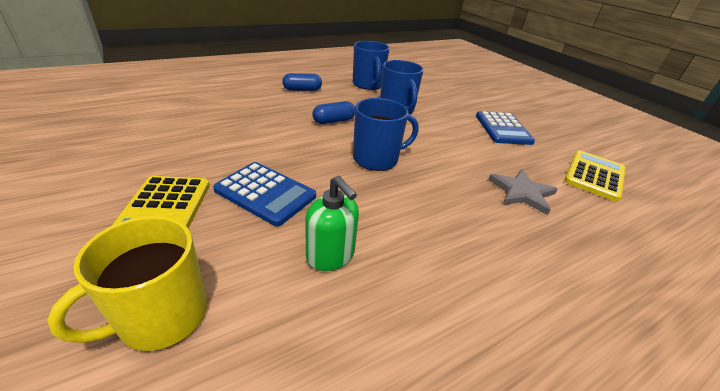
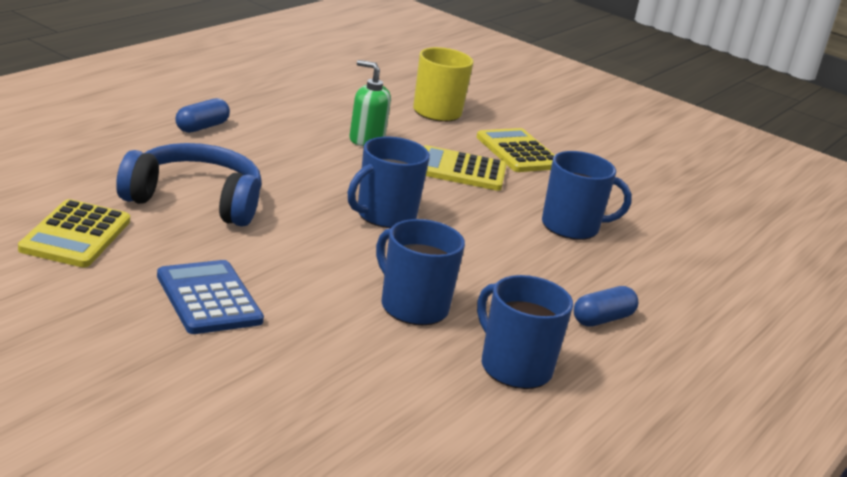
camera: 155 degrees right, 10 degrees down
(241, 130) = (571, 227): none -> blue mug
(265, 193) = (460, 170): blue calculator -> yellow calculator
(334, 121) = (485, 261): blue capsule -> blue capsule (202, 127)
(522, 193) = (195, 200): grey star -> blue headphones

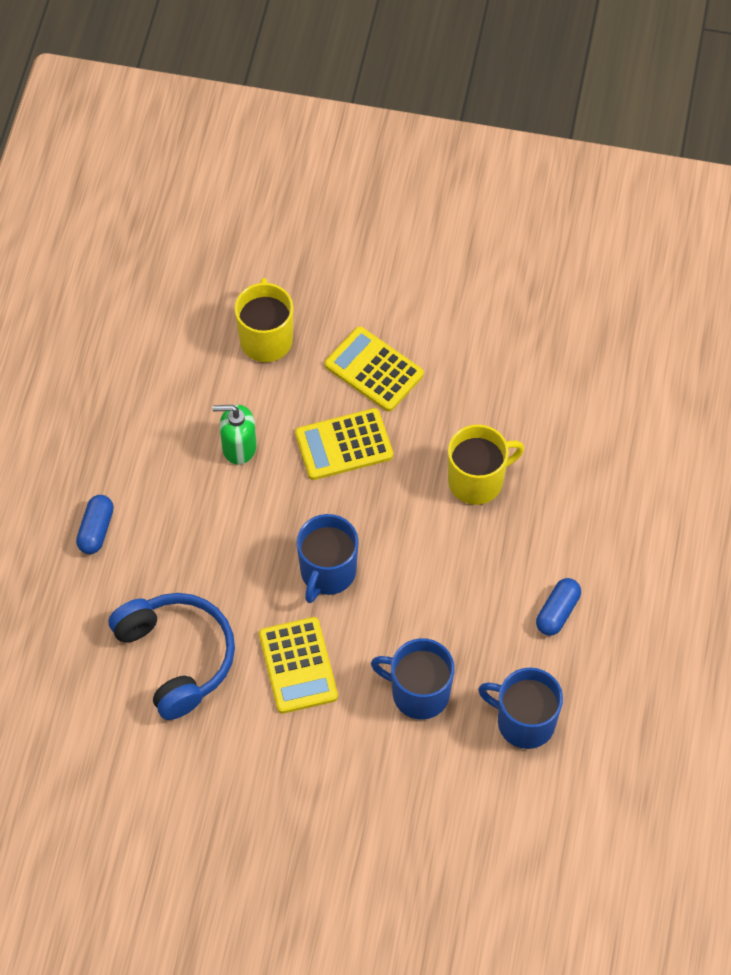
camera: 20 degrees left, 35 degrees up
(75, 235) = (132, 770): yellow calculator -> yellow calculator (298, 666)
(195, 200) = (176, 657): blue headphones -> blue headphones turned 75 degrees clockwise
(209, 298) = (278, 784): blue calculator -> none
(571, 227) = (477, 480): blue mug -> yellow mug

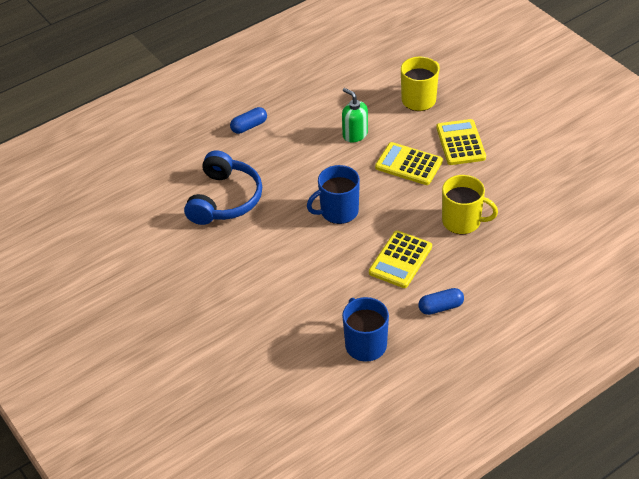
camera: 45 degrees right, 15 degrees down
(298, 666) = (277, 241): yellow calculator -> yellow calculator (400, 260)
(419, 693) = (324, 293): blue mug -> none

